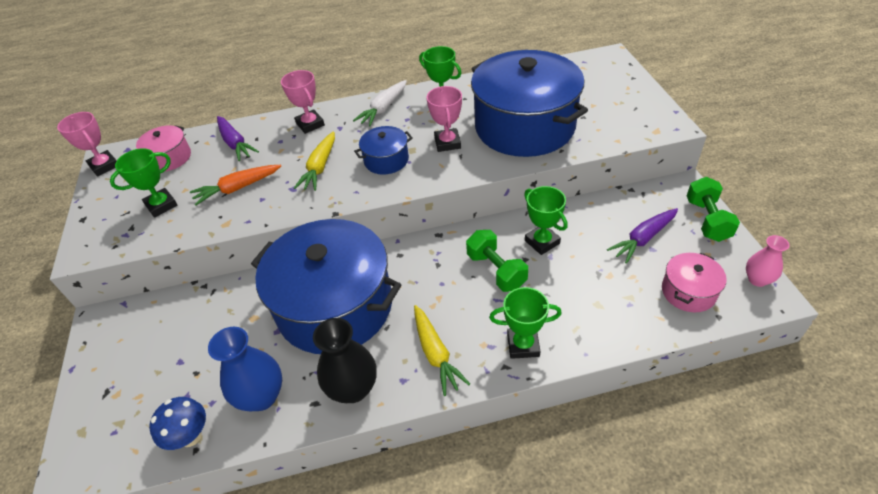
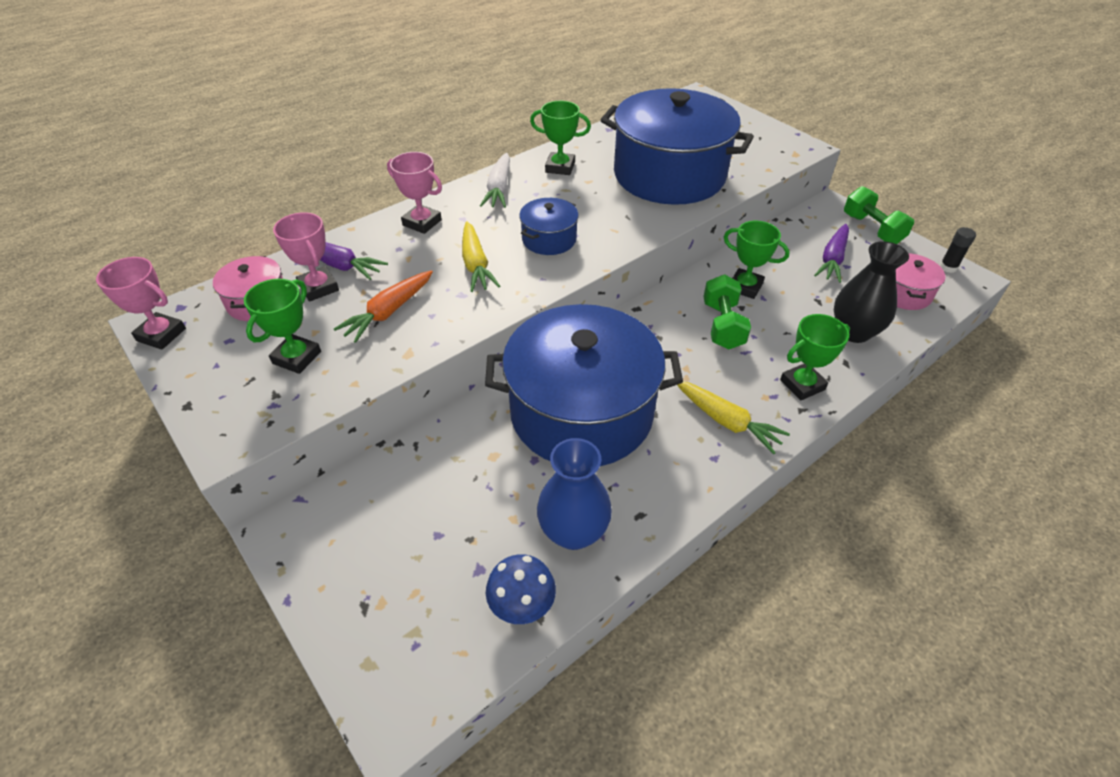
camera: 30 degrees left, 0 degrees up
(353, 388) = (669, 485): black vase -> black vase (854, 332)
(447, 143) = (602, 207): pink trophy -> pink trophy (318, 287)
(496, 270) = (722, 325): green dumbbell -> green dumbbell turned 60 degrees clockwise
(757, 279) = (948, 267): pink vase -> black glue stick

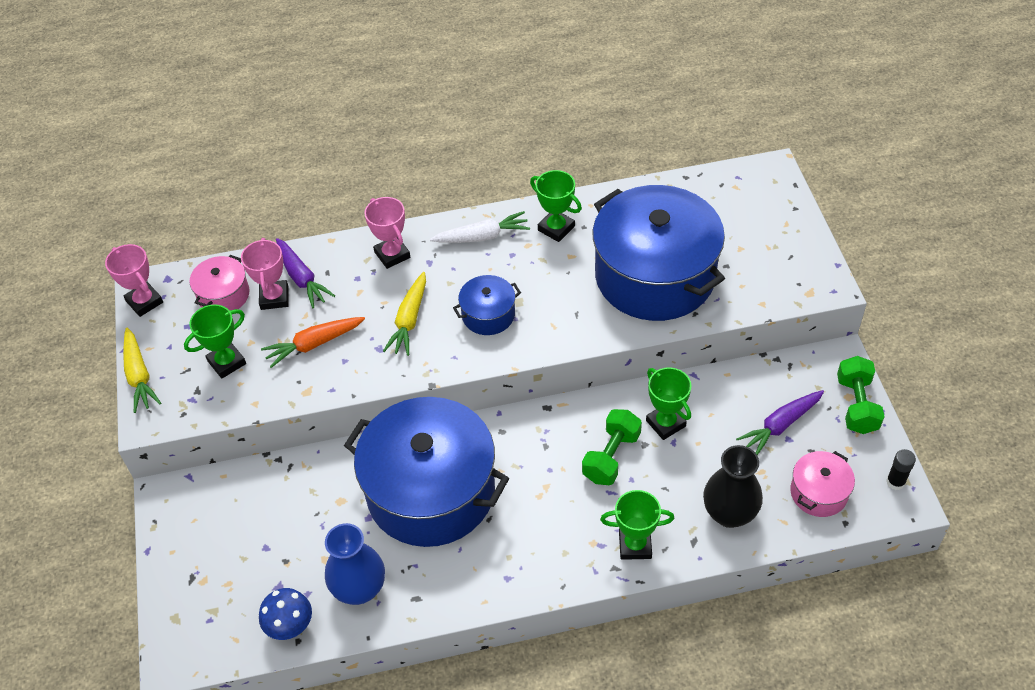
camera: 30 degrees right, 5 degrees up
(499, 188) = (482, 236): white carrot -> white carrot turned 135 degrees counterclockwise
(727, 421) = (542, 551): yellow carrot -> yellow carrot (139, 376)

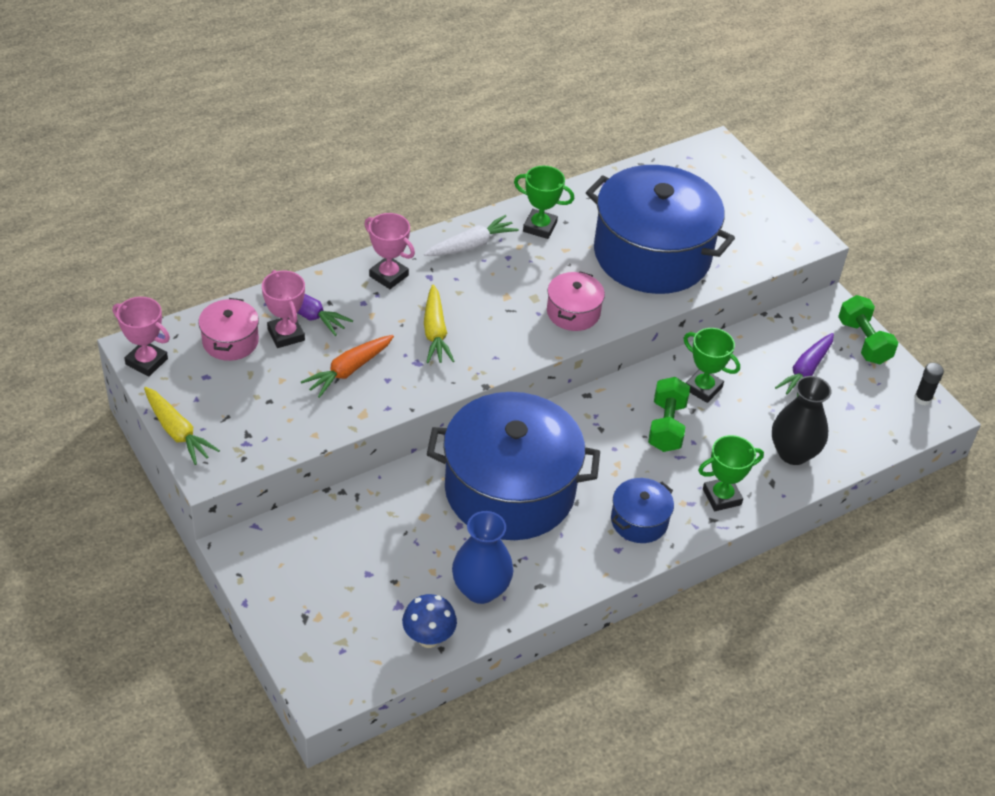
camera: 25 degrees left, 5 degrees down
(227, 362) = (266, 403): green trophy -> none
(488, 315) = (510, 314): blue pot -> blue pot (639, 521)
(818, 492) = (862, 420): pink pot -> pink pot (573, 312)

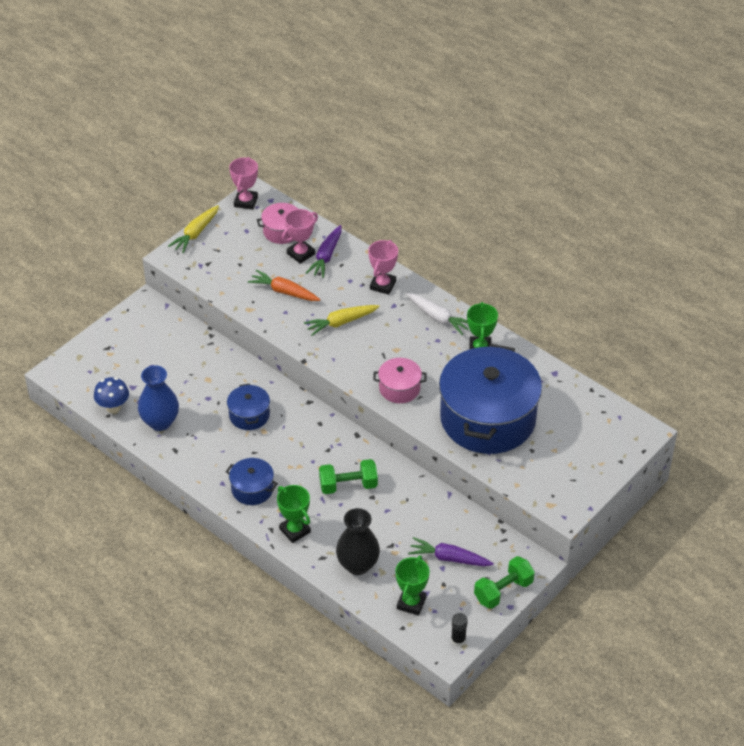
camera: 75 degrees right, 0 degrees up
(510, 490) = (249, 415): blue pot -> blue pot, size x0.44
(703, 388) = (397, 499): green trophy -> green trophy (411, 603)

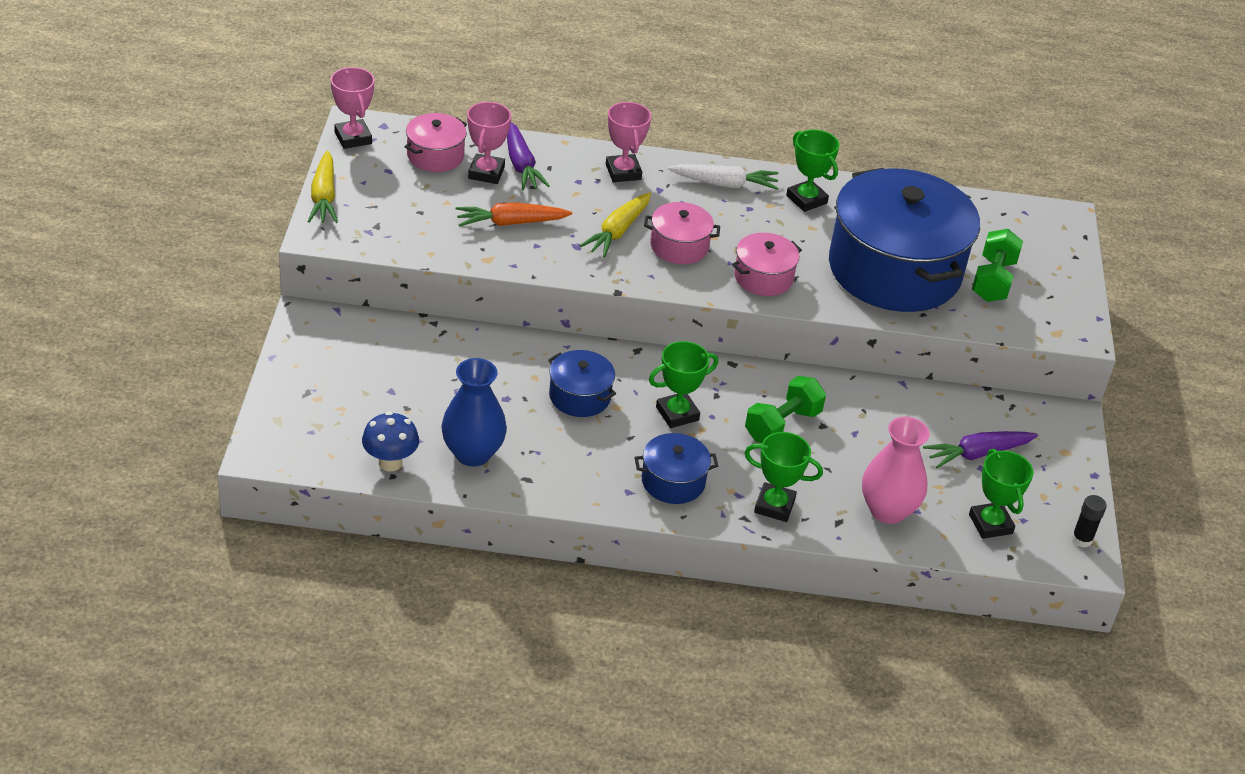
camera: 40 degrees left, 5 degrees down
(294, 450) = (677, 414): none -> green trophy
(358, 565) = (887, 510): black vase -> pink vase
(368, 347) = (679, 246): none -> pink pot
(503, 591) = (1070, 462): green dumbbell -> green dumbbell (993, 280)

